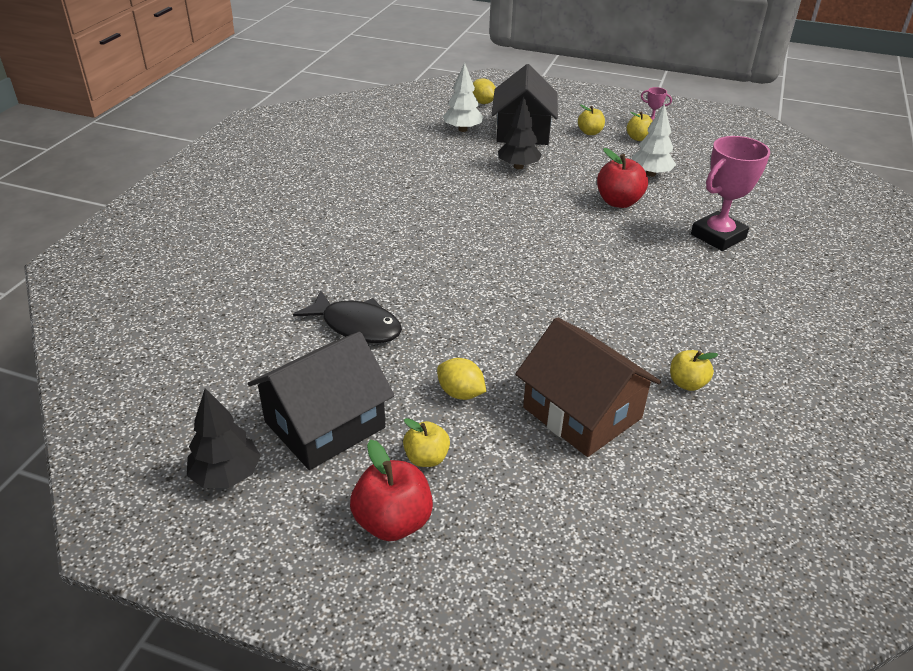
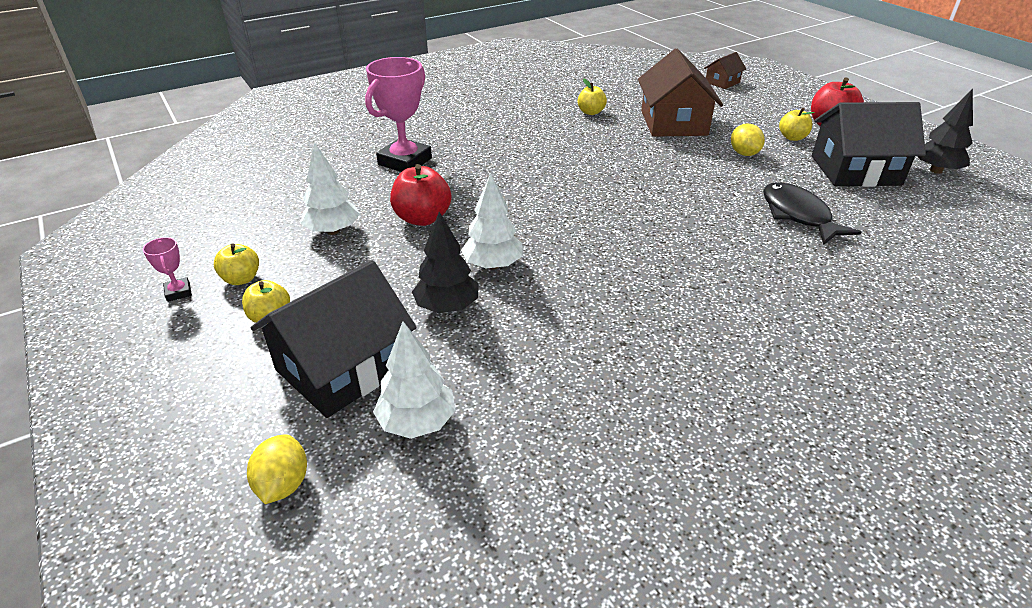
camera: 140 degrees left, 0 degrees up
(529, 194) = (492, 265): none -> white tree
(626, 576) = (722, 82): none -> brown house
(718, 236) = (405, 161): pink trophy -> pink trophy turned 60 degrees counterclockwise

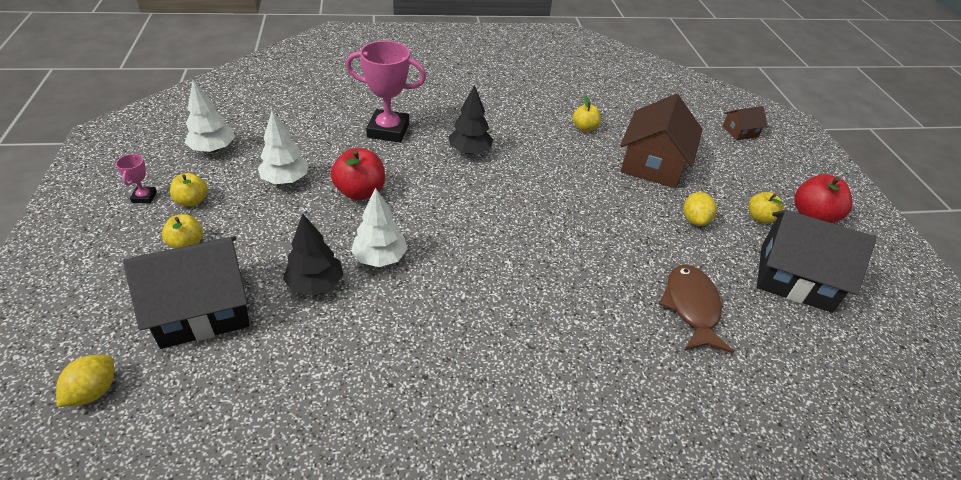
camera: 20 degrees right, 5 degrees up
(405, 161) = (388, 130): pink trophy -> pink trophy turned 45 degrees clockwise
(417, 422) = (216, 380): white tree -> white tree (213, 149)
(798, 215) = (691, 307): black fish -> brown fish
(935, 170) = (886, 308): black tree -> black tree (469, 151)

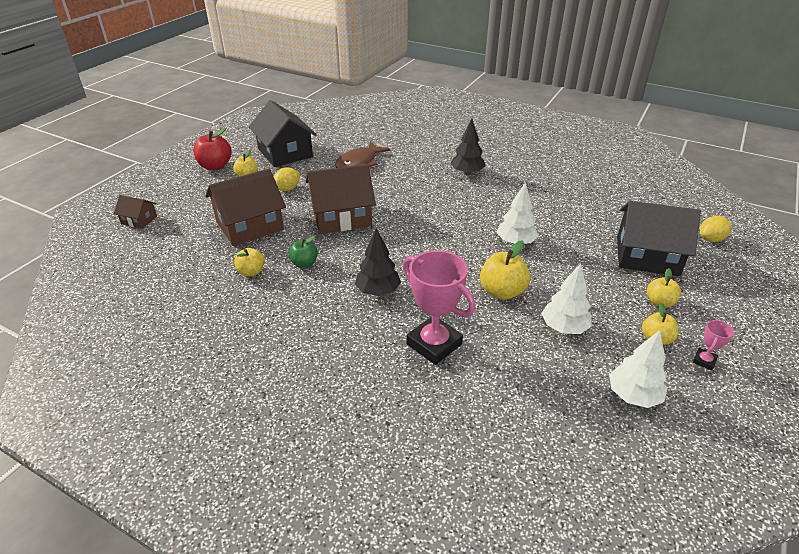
camera: 140 degrees left, 5 degrees down
(315, 284) = (567, 243): black tree -> black tree (467, 172)
(360, 192) = (502, 292): red apple -> yellow apple
(556, 149) = (304, 263): none -> green apple
(592, 209) = (341, 216): none -> brown house

